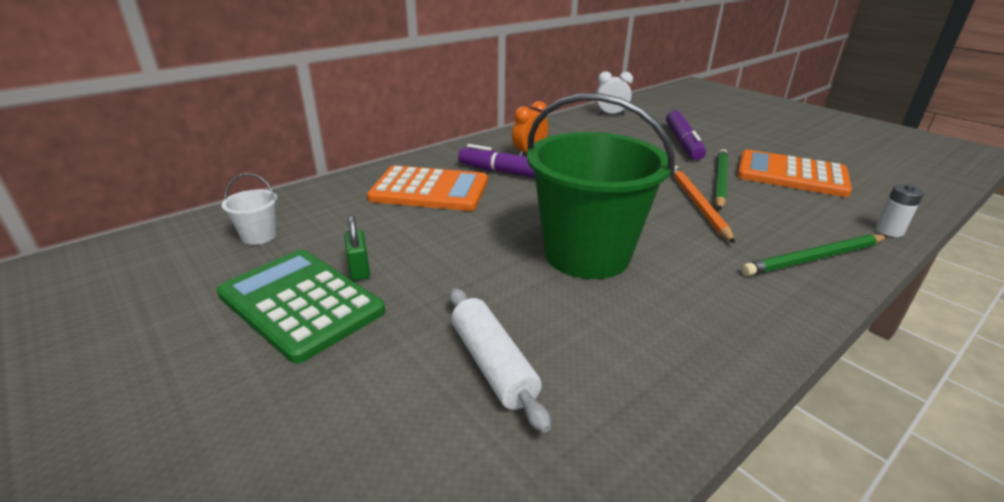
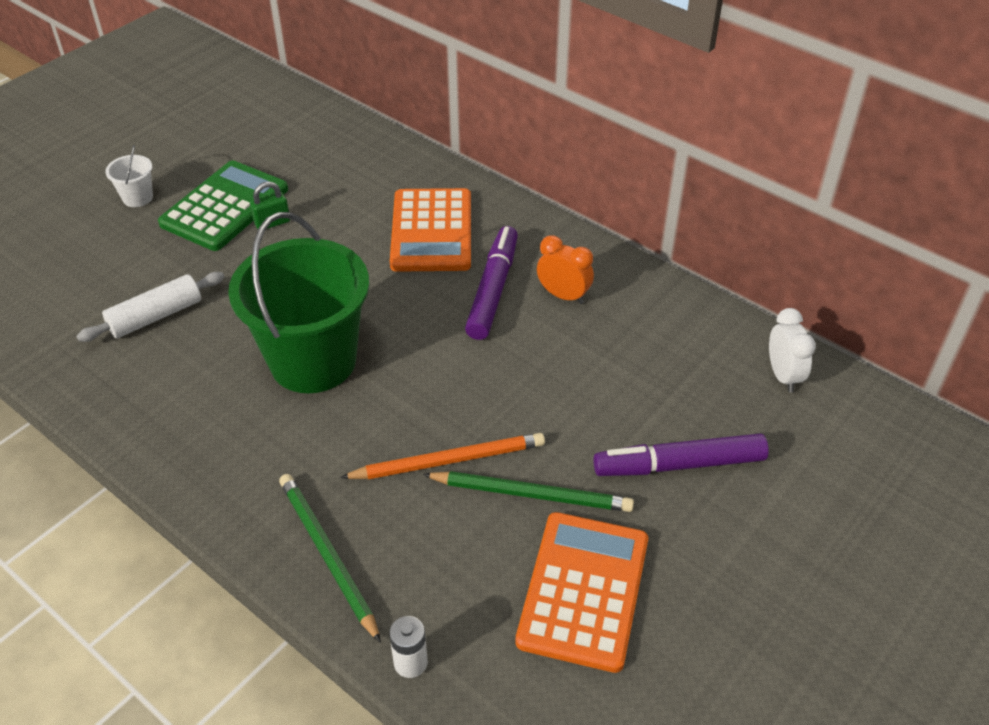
camera: 80 degrees right, 15 degrees up
(259, 236) = (318, 155): white bucket -> white bucket (137, 197)

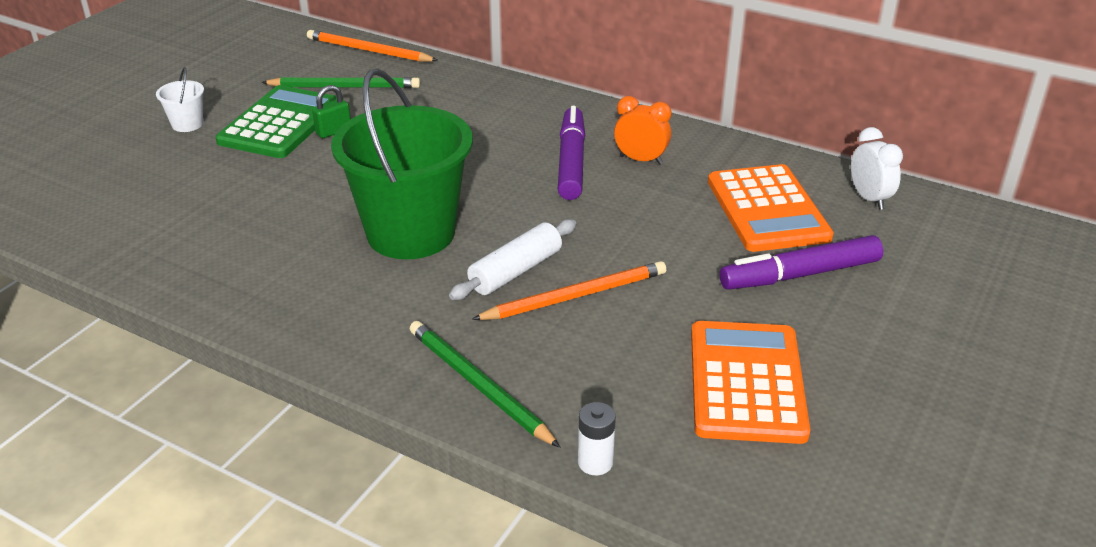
camera: 10 degrees left, 10 degrees down
(156, 316) = (235, 214): white rolling pin -> white rolling pin (515, 271)
(333, 121) = (369, 51): none -> orange pencil
(432, 231) = (495, 124): orange calculator -> orange calculator (768, 209)
(531, 494) = (666, 313): green pencil -> green pencil (344, 87)

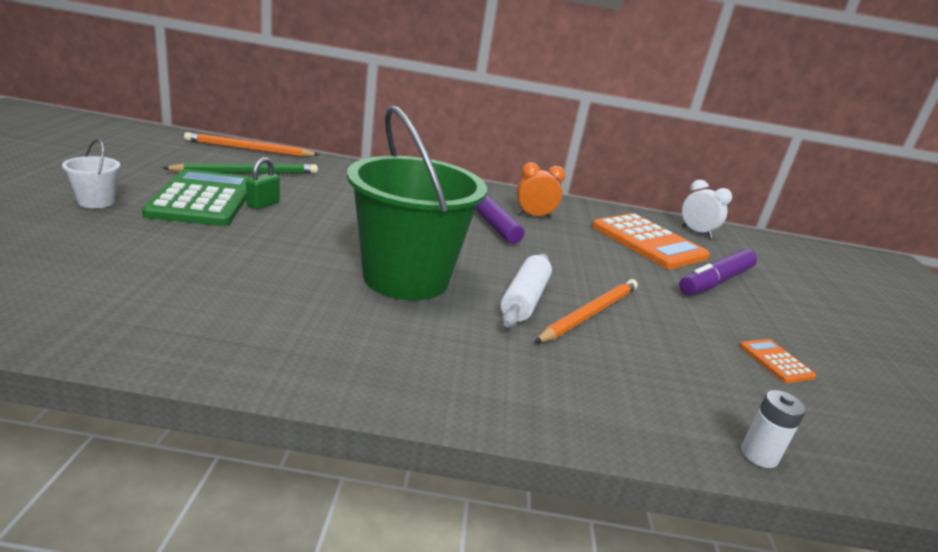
camera: 30 degrees left, 10 degrees down
(479, 386) = (594, 403): green pencil -> none
(746, 382) = (775, 361): orange calculator -> orange calculator, size x0.45

